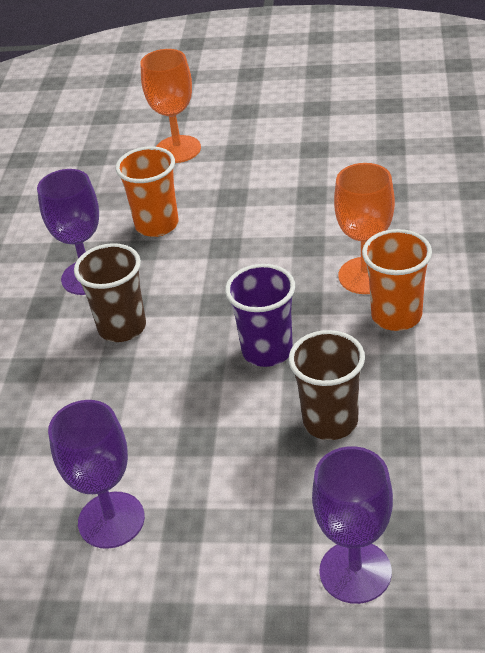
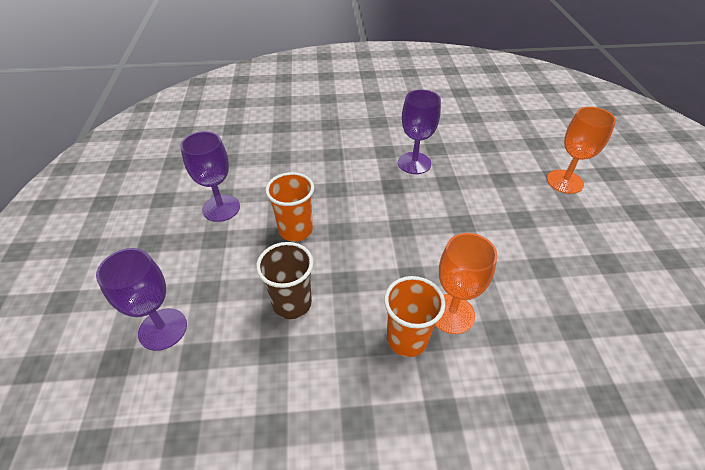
camera: 75 degrees right, 5 degrees up
(122, 327) = (371, 186): brown cup -> none
(157, 225) = (474, 185): orange cup -> orange cup (295, 230)
(267, 351) = (358, 260): purple cup -> none

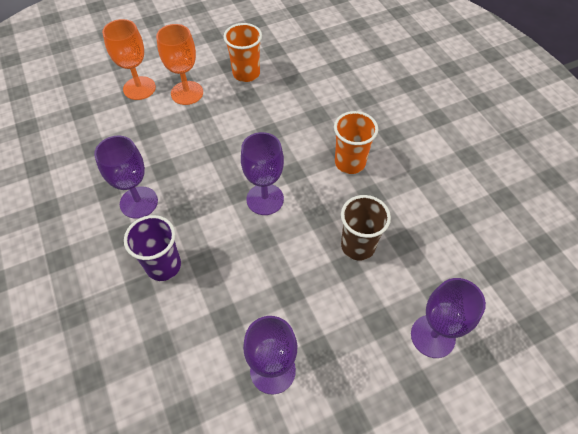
camera: 110 degrees left, 10 degrees up
(295, 230) = (276, 277): orange cup -> orange cup (246, 74)
(345, 168) = (163, 266): none -> purple cup
(384, 244) = (265, 199): none -> purple goblet
(451, 313) = (316, 142): orange goblet -> orange goblet (187, 93)

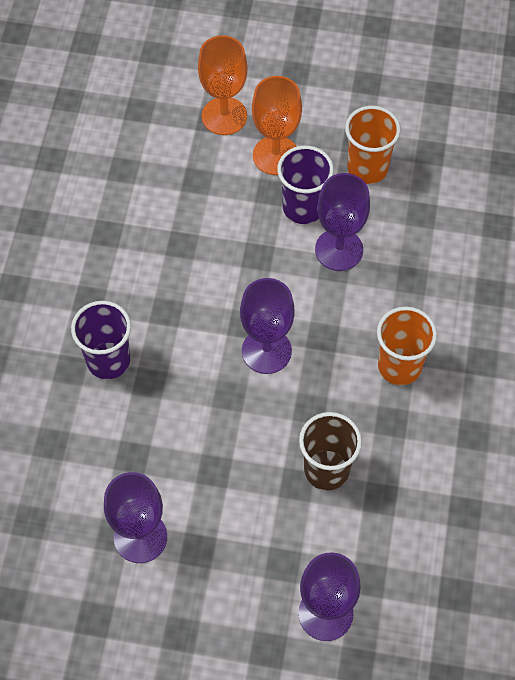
camera: 35 degrees right, 5 degrees up
(139, 202) = (129, 270): purple goblet -> purple goblet (339, 250)
(225, 111) = (303, 208): none -> purple cup

